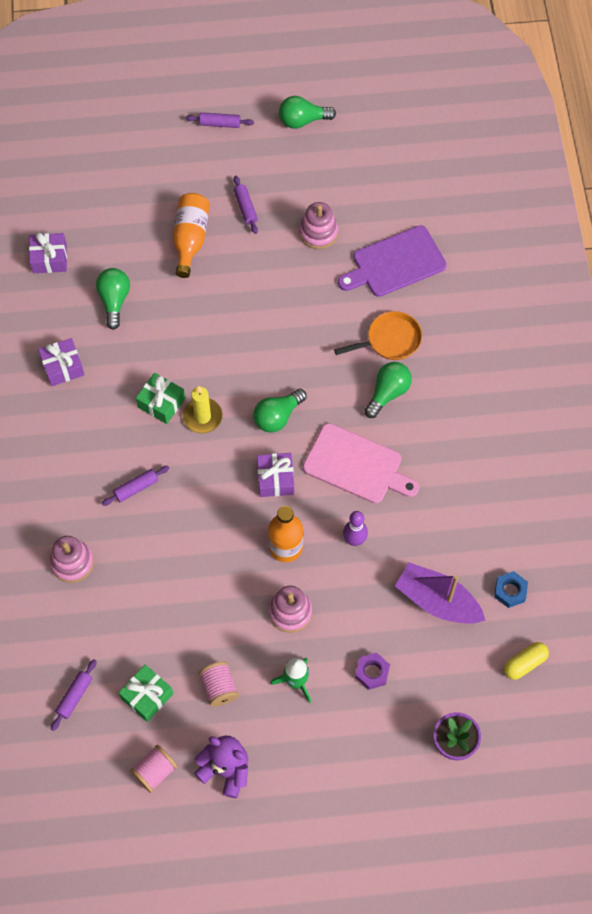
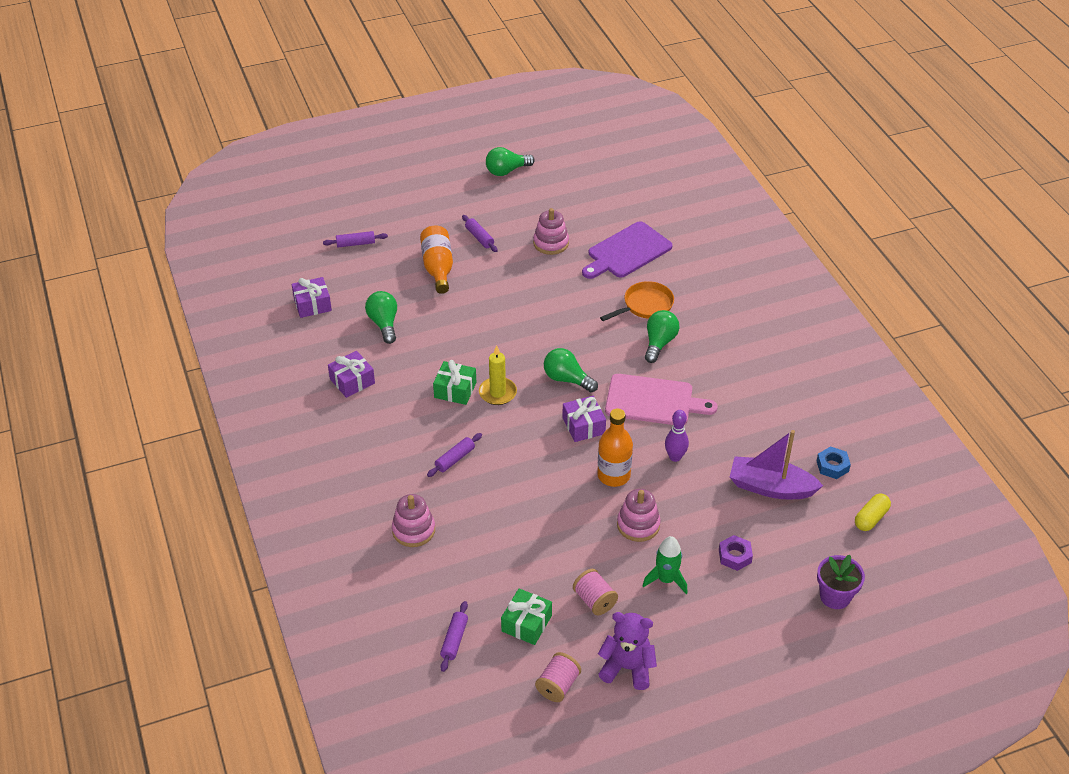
camera: 15 degrees left, 20 degrees down
(220, 124) = (434, 185): purple rolling pin -> purple rolling pin (356, 244)
(277, 416) = (567, 379): green light bulb -> green light bulb turned 90 degrees clockwise

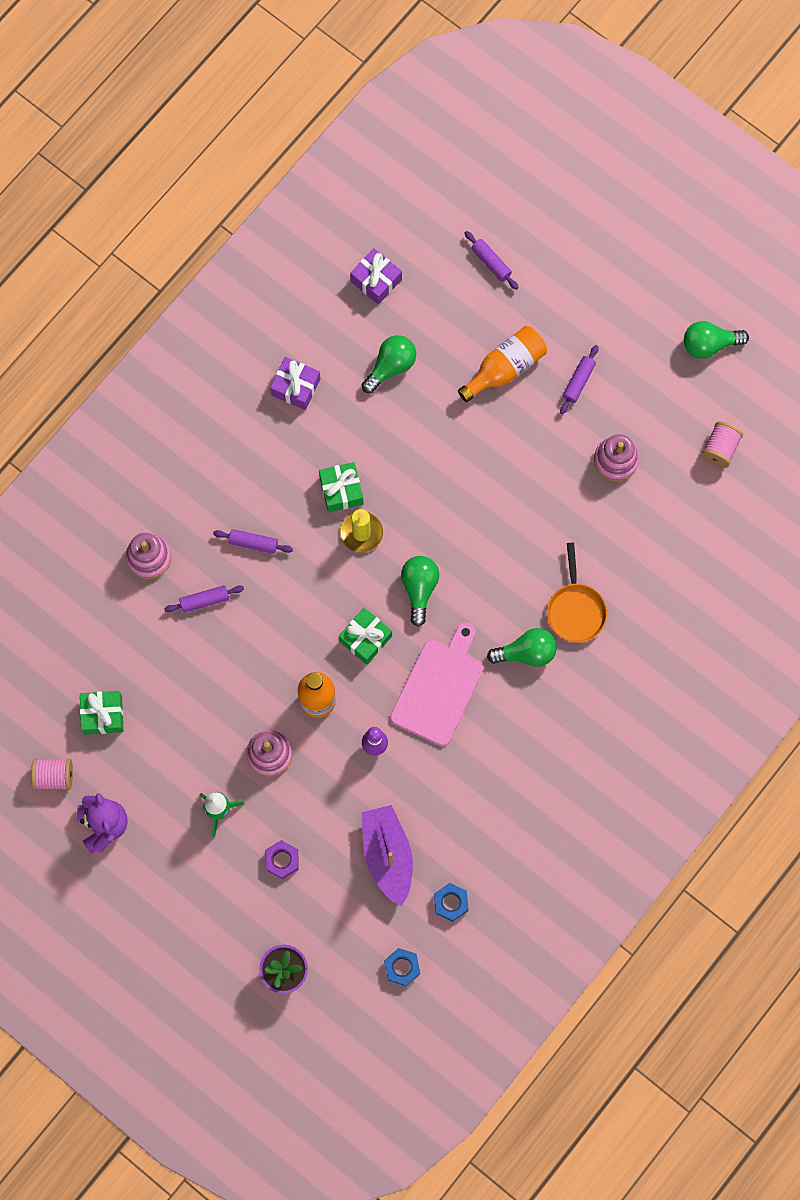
camera: 60 degrees right, 30 degrees up
(454, 640) = (52, 664): purple rolling pin -> purple rolling pin (204, 600)
(506, 171) = (709, 344): green light bulb -> green light bulb turned 45 degrees counterclockwise
(583, 426) = (365, 638): purple gift -> green gift
(594, 600) = (160, 760): pink spool -> pink spool (720, 448)
(627, 252) = (650, 547): purple cutting board -> none
(645, 305) = (575, 610): orange pan -> orange pan turned 60 degrees clockwise
(653, 401) = (439, 688): pink cutting board -> pink cutting board turned 135 degrees counterclockwise
(871, 518) = (402, 967): yellow capsule -> blue nut

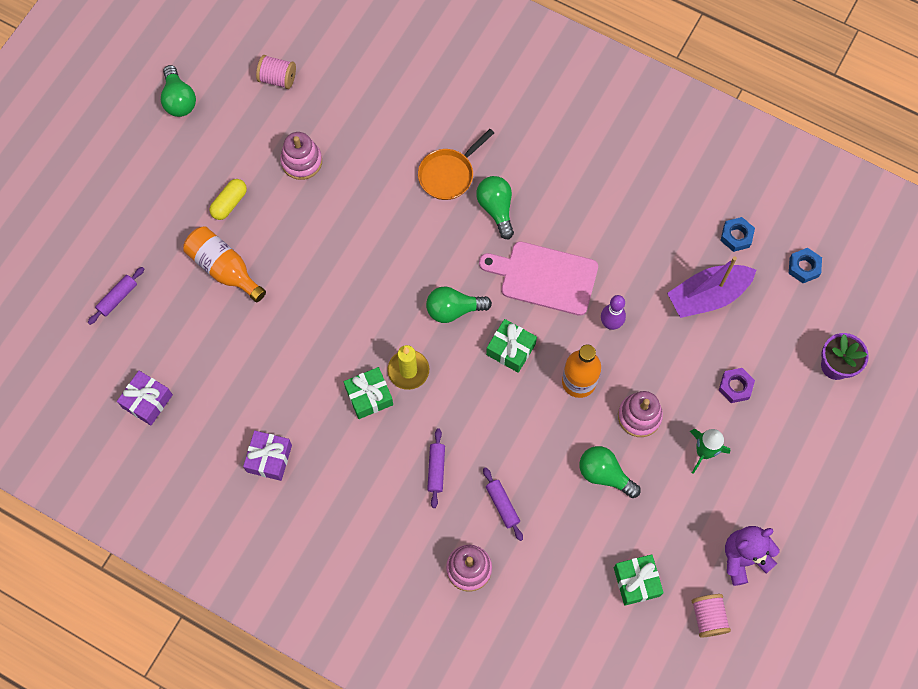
camera: 100 degrees left, 5 degrees down
(391, 366) = (236, 372): green light bulb -> green light bulb (604, 474)
(575, 610) = (448, 174): orange pan -> orange pan turned 150 degrees clockwise
(578, 381) = (229, 203): purple rolling pin -> yellow capsule

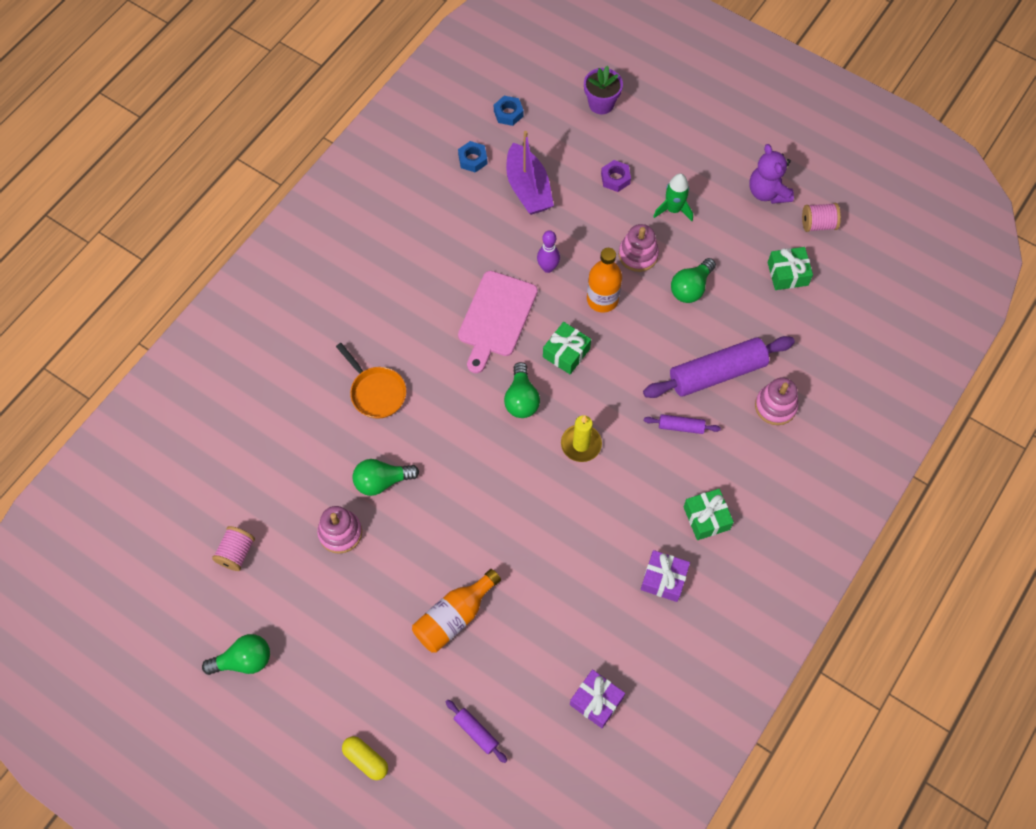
camera: 85 degrees left, 5 degrees down
(229, 203) = (379, 609): yellow capsule -> yellow capsule (366, 759)
(369, 396) = (605, 482): green gift -> green gift (706, 518)
(496, 209) = (419, 352): green light bulb -> green light bulb (382, 481)
(502, 505) = (717, 373): purple rolling pin -> purple rolling pin, size x2.16

